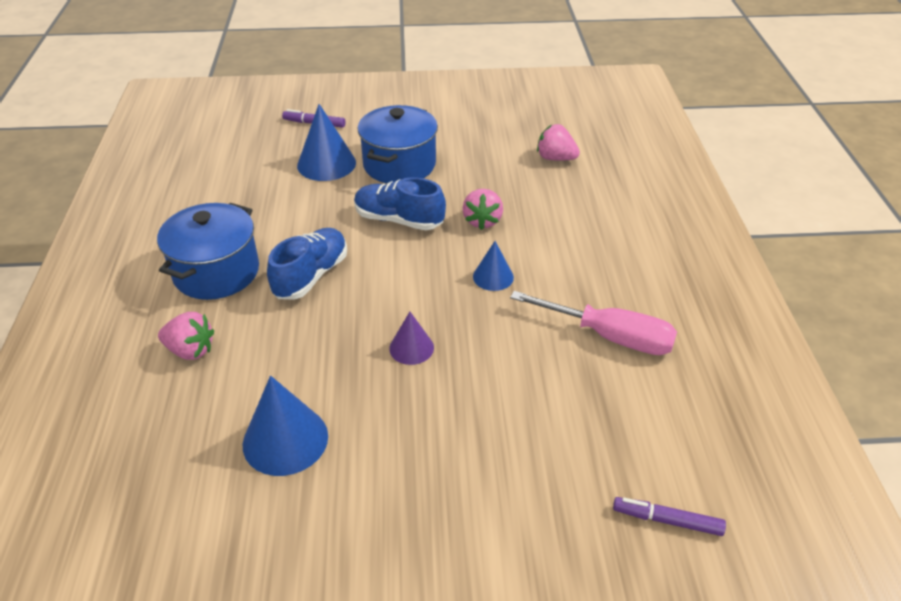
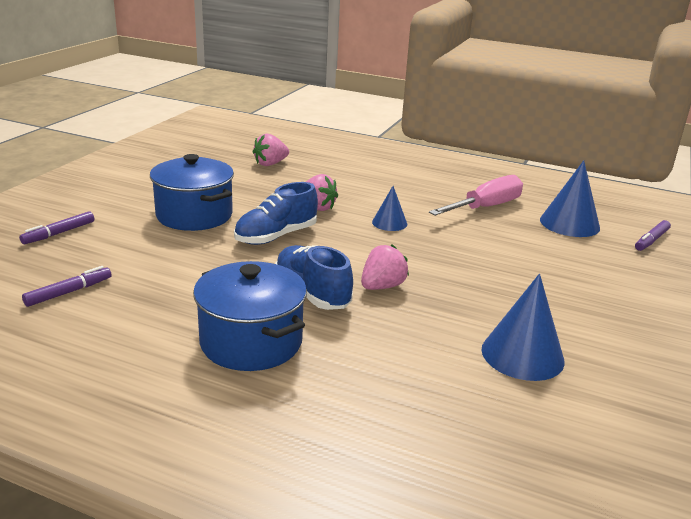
camera: 65 degrees left, 15 degrees down
(190, 350) = (366, 383): pink strawberry -> pink strawberry (382, 286)
(234, 167) = (69, 292): none -> purple marker
(326, 164) = (142, 244): blue cone -> blue cone (569, 223)
(411, 348) = (447, 273): purple cone -> none

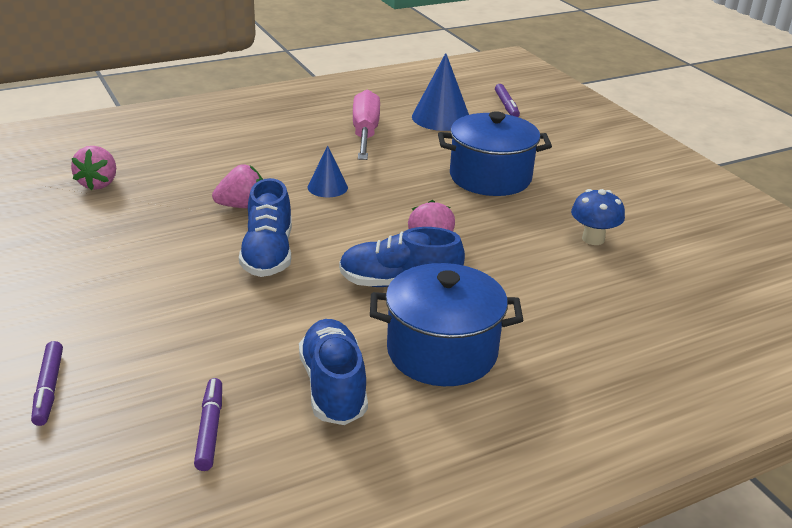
camera: 50 degrees left, 5 degrees up
(157, 316) = (333, 387): none -> blue shoe
(194, 215) = (148, 280): blue pot -> blue pot (490, 177)
(522, 355) = (593, 239): blue cone -> blue mushroom

